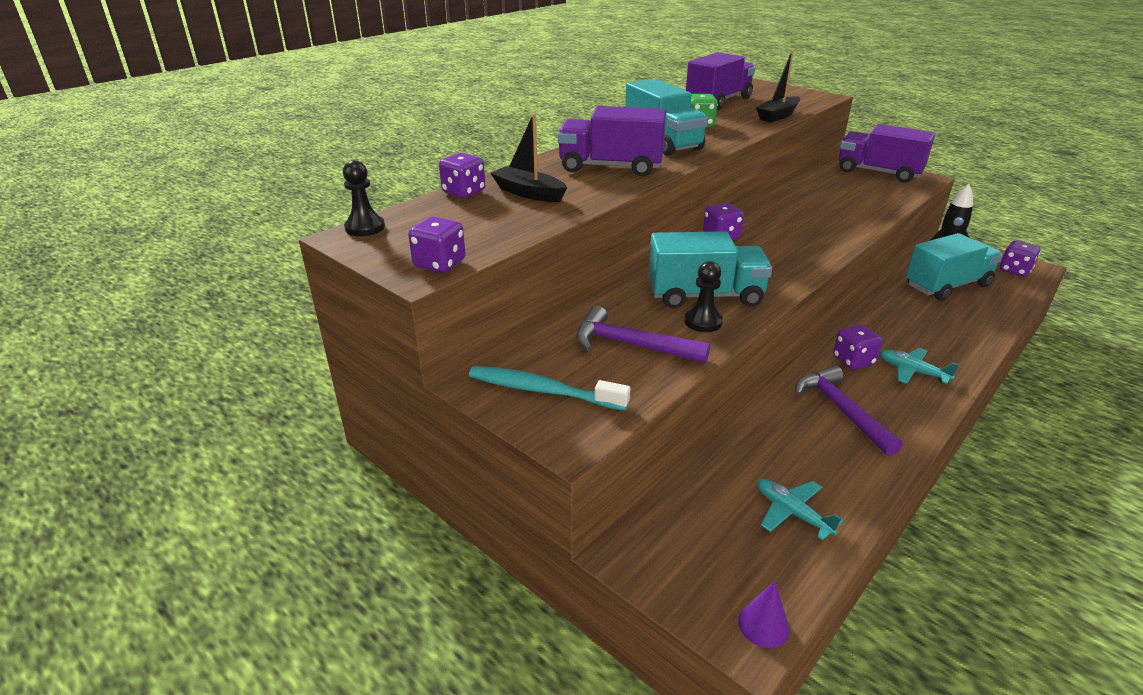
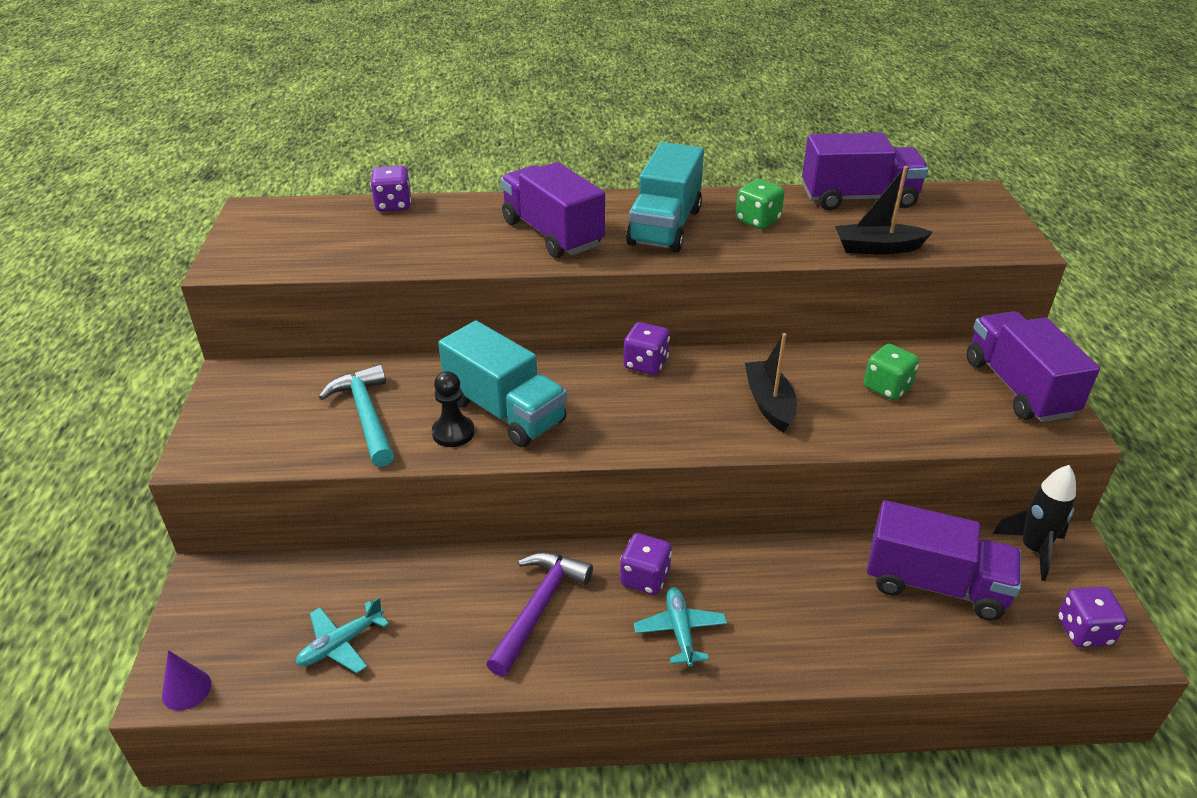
camera: 45 degrees right, 5 degrees up
(365, 228) = (274, 207): black pawn -> none
(439, 264) = (249, 264): purple dice -> none
(529, 193) = (432, 230): black boat -> black boat (769, 403)
(542, 390) = (250, 410): turquoise toothbrush -> none
(631, 345) = (366, 415): purple hammer -> turquoise hammer
(791, 512) = (340, 644): turquoise plane -> turquoise plane turned 135 degrees counterclockwise
(838, 195) = (887, 388): none -> green dice
(947, 286) = (934, 584): turquoise truck -> purple truck

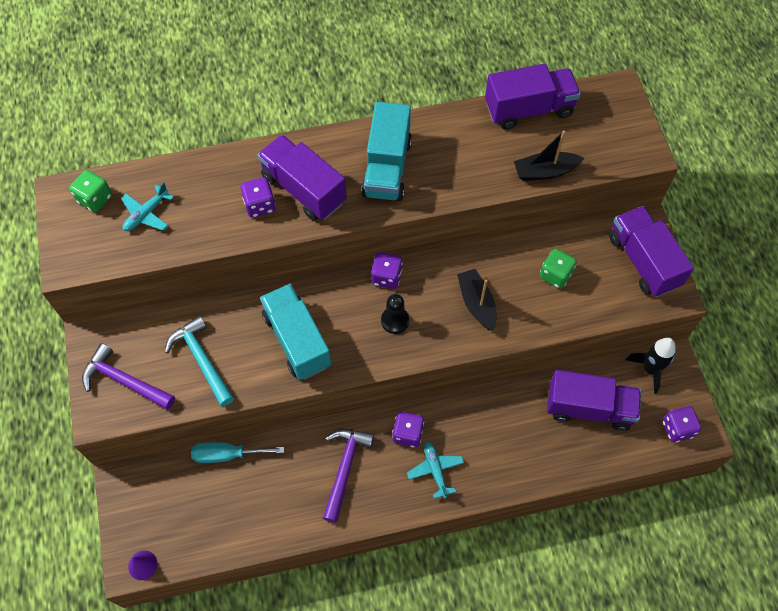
camera: 10 degrees left, 25 degrees up
(252, 424) = (124, 381): none -> purple hammer
(340, 644) = (227, 517): turquoise plane -> turquoise plane (146, 214)
(369, 566) = (227, 455): none -> turquoise screwdriver
(393, 205) = (171, 170): purple dice -> purple dice (260, 205)
(453, 433) = (266, 366): black pawn -> black pawn (395, 321)
(505, 411) = (297, 340): turquoise truck -> turquoise truck turned 150 degrees counterclockwise
(757, 221) = (455, 150): green dice -> green dice (95, 199)

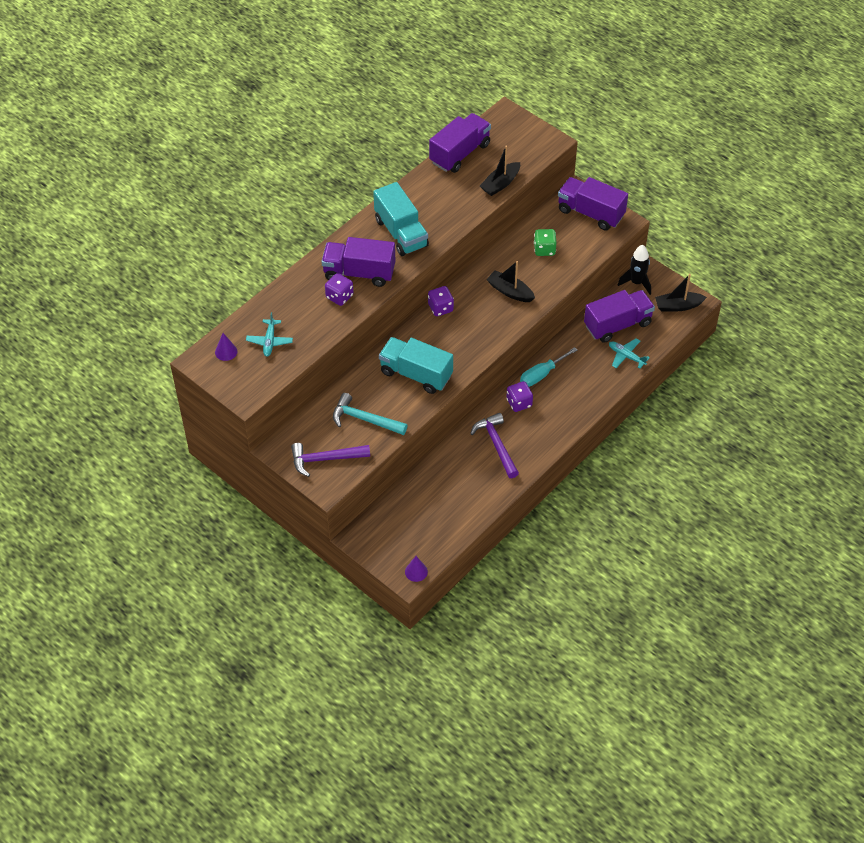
camera: 35 degrees left, 10 degrees down
(95, 199) = (226, 351): green dice -> purple cone
(227, 455) = (414, 482): turquoise screwdriver -> turquoise screwdriver (542, 374)
(395, 321) = (468, 329): black pawn -> none
(435, 470) = (553, 412): turquoise plane -> turquoise plane (626, 356)
(677, 428) = (678, 306): purple dice -> black boat

